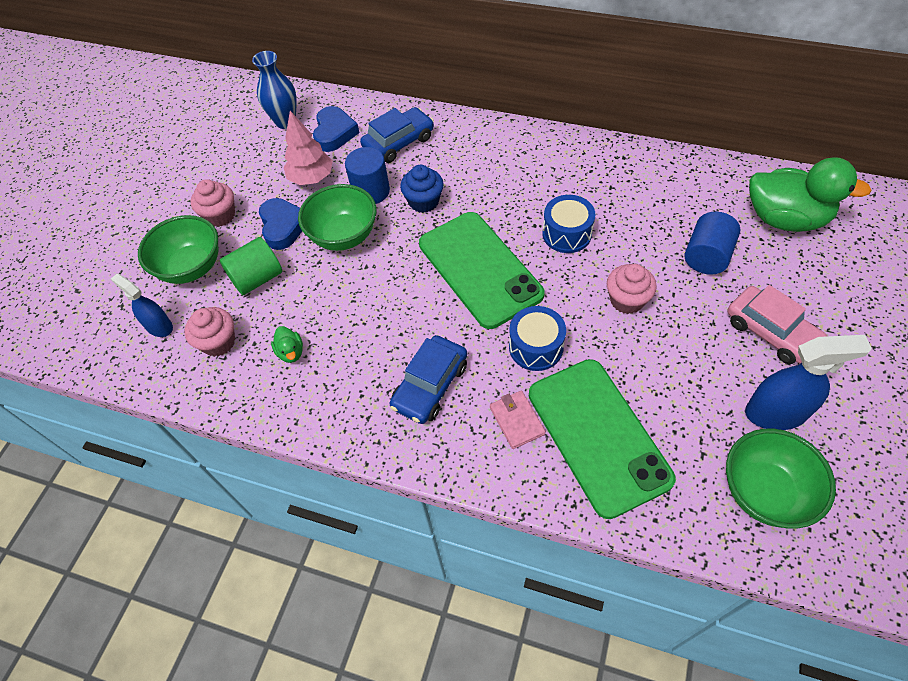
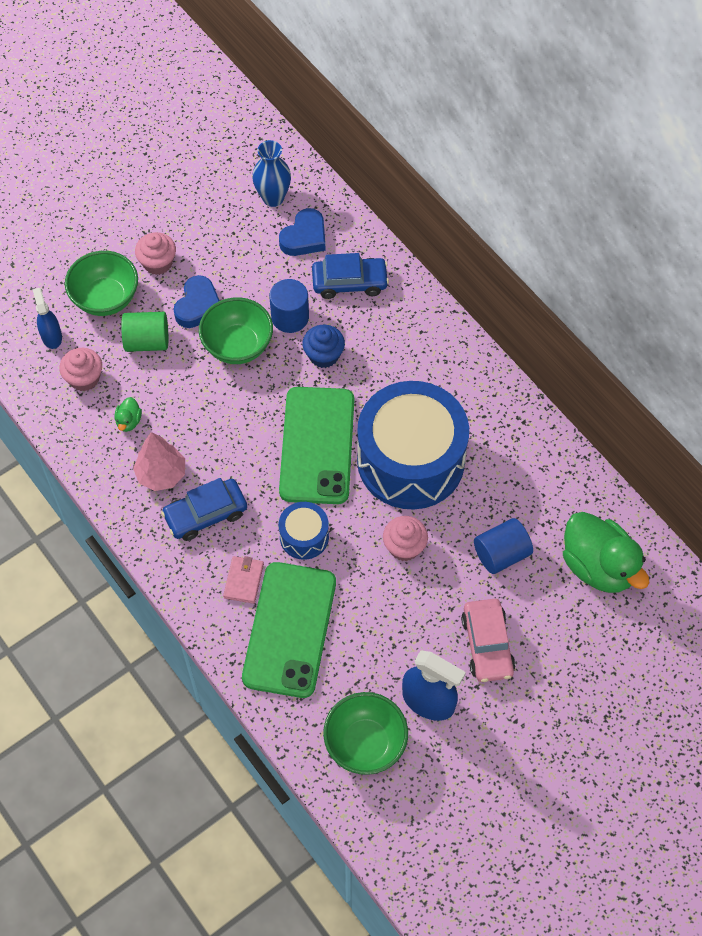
camera: 30 degrees right, 5 degrees up
(311, 178) = (252, 272): pink tree -> pink tree (161, 474)
(567, 234) = (410, 460): blue drum -> blue drum, size x2.24

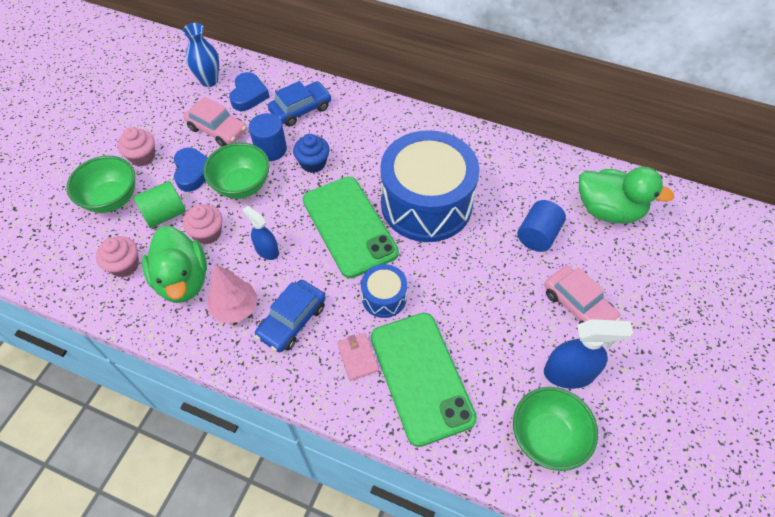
camera: 30 degrees left, 5 degrees down
(51, 336) = (78, 246): blue spray bottle -> blue spray bottle (267, 250)
(129, 421) = (183, 280): green duck -> green duck, size x2.42
(249, 266) = (217, 129): none -> pink car
(404, 547) = (465, 266): pink cupcake -> pink cupcake (208, 233)

